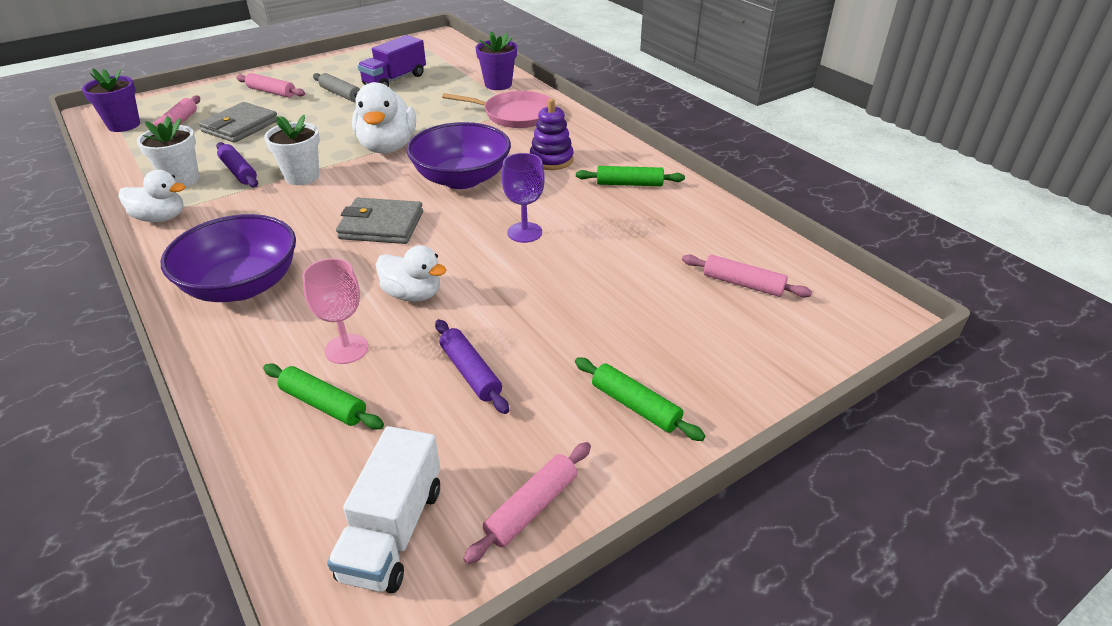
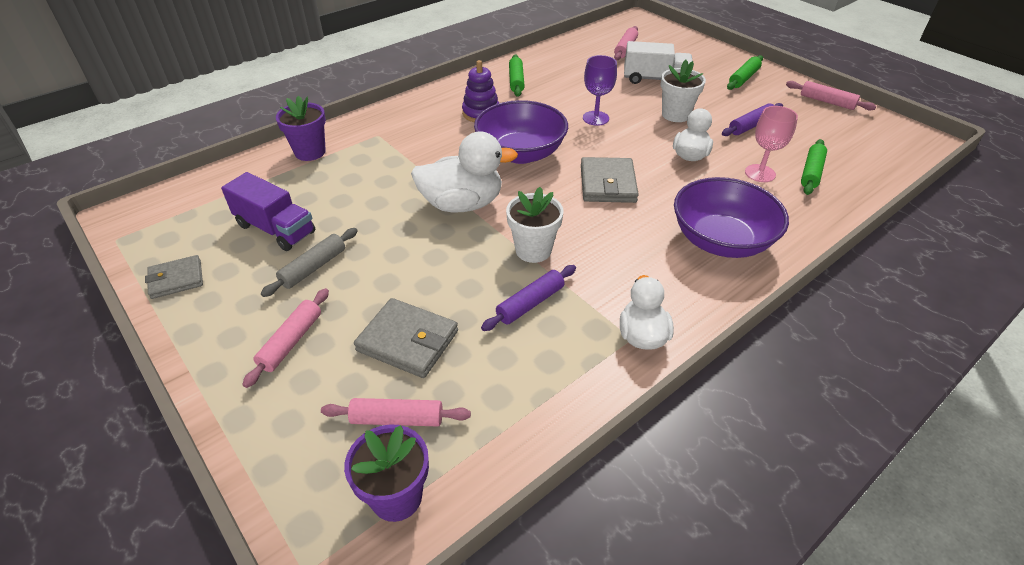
camera: 95 degrees left, 5 degrees up
(181, 180) = (558, 350): white flower pot -> white flower pot (675, 115)
(357, 57) = (176, 279): none -> grey wallet
(393, 531) = (871, 136): white truck -> white truck (655, 79)
(515, 115) = (389, 136): pink pan -> none

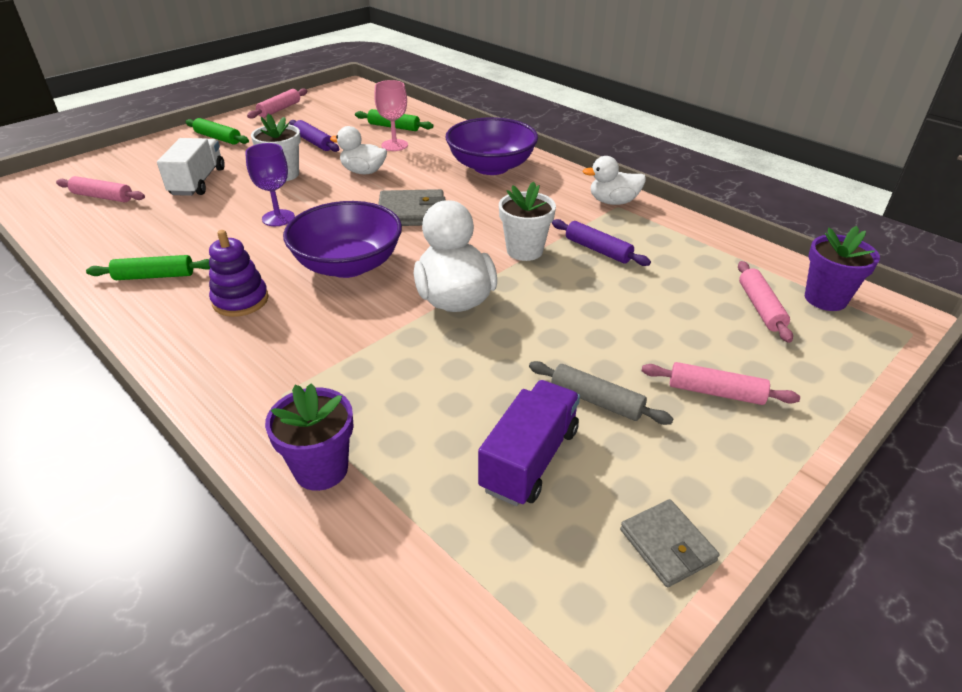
camera: 95 degrees left, 5 degrees down
(408, 341) = (674, 313): grey wallet -> none

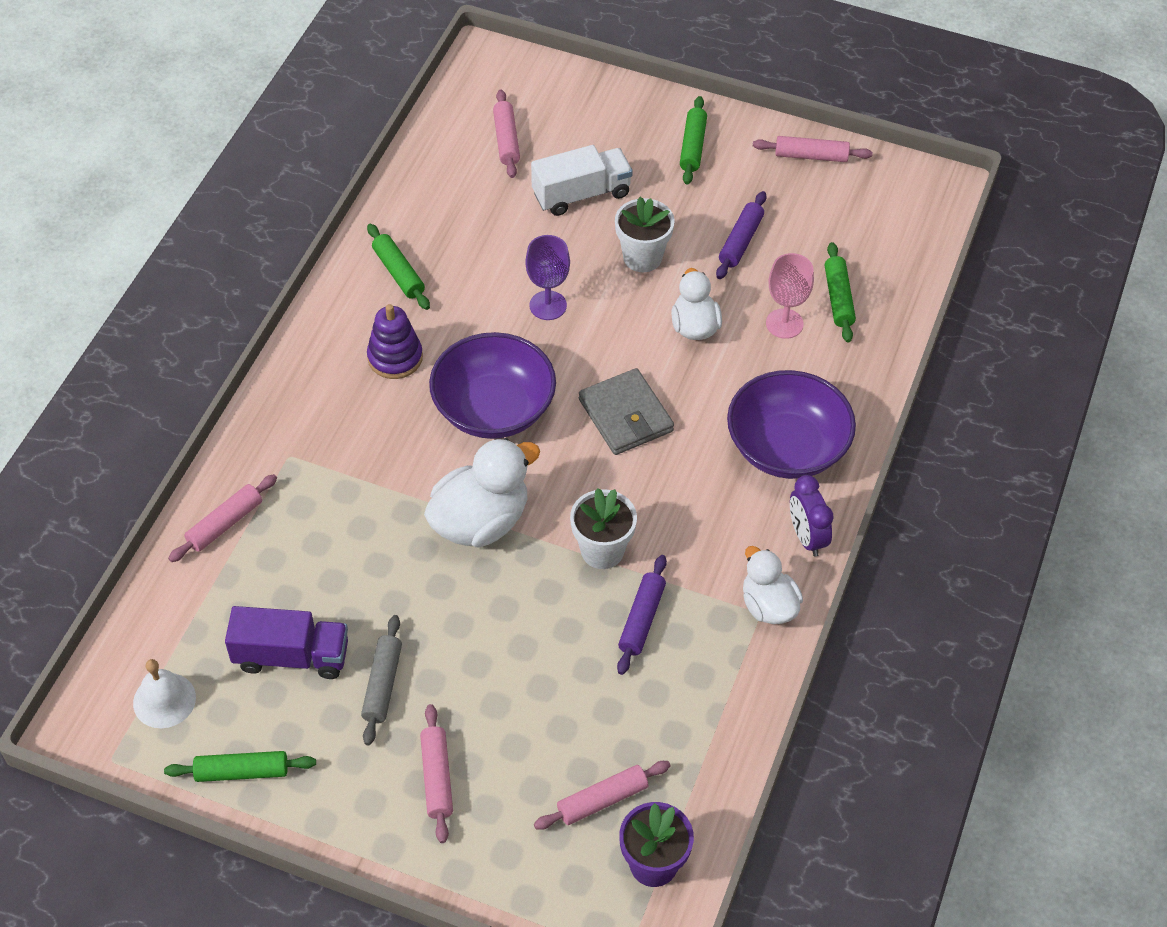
camera: 65 degrees right, 15 degrees up
(321, 469) = (225, 524): purple flower pot -> pink rolling pin
(534, 600) = (164, 700): none -> white bell
(566, 177) = (806, 537): none -> purple clock
(667, 545) = (242, 771): grey wallet -> green rolling pin

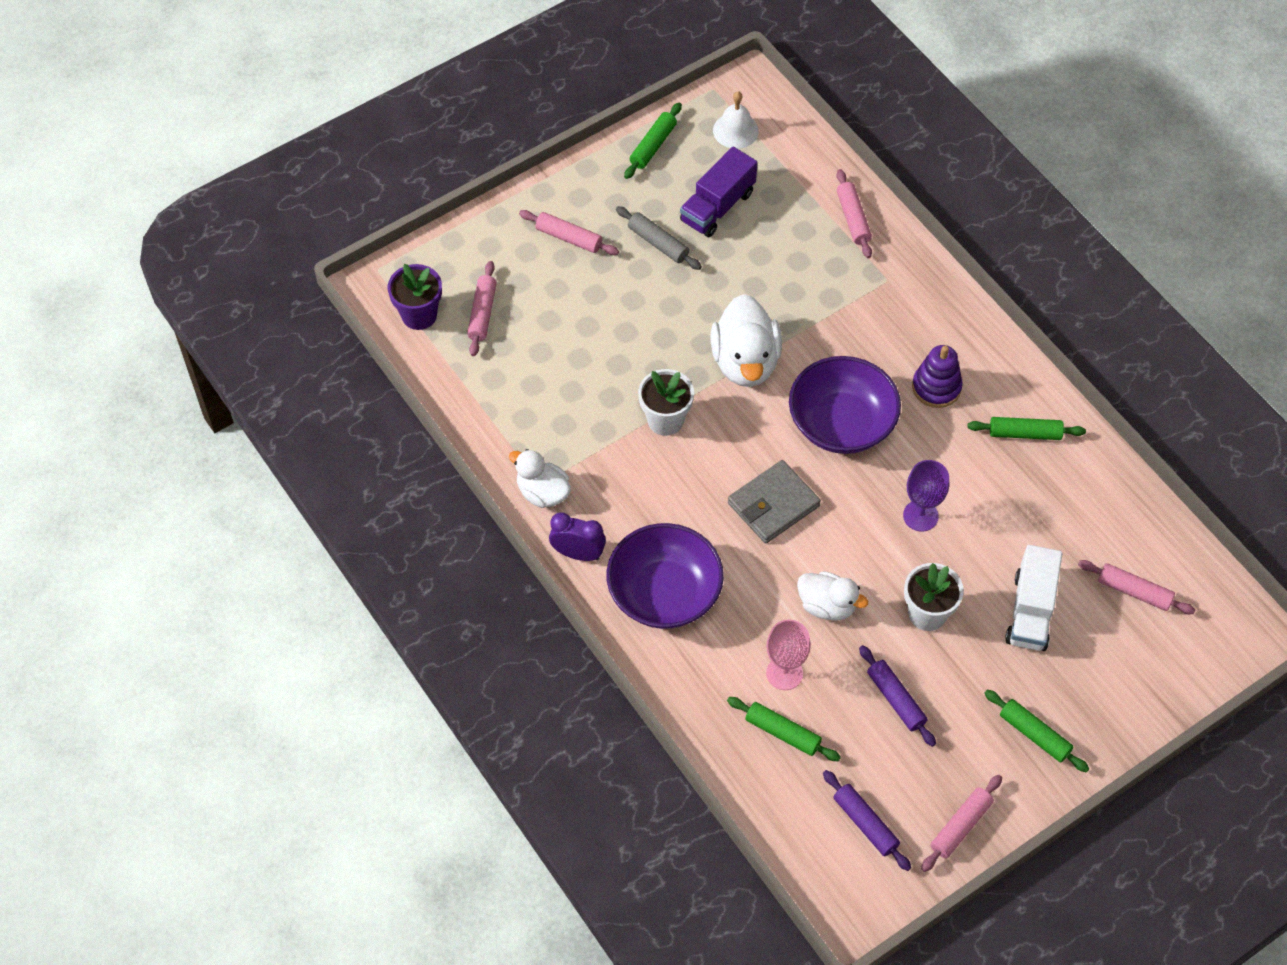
camera: 125 degrees right, 5 degrees up
(625, 415) = (773, 504): grey wallet -> grey wallet turned 45 degrees counterclockwise
(641, 619) = (592, 410): purple rolling pin -> purple rolling pin (865, 823)
(768, 606) = (542, 492): white duck -> white duck turned 150 degrees counterclockwise

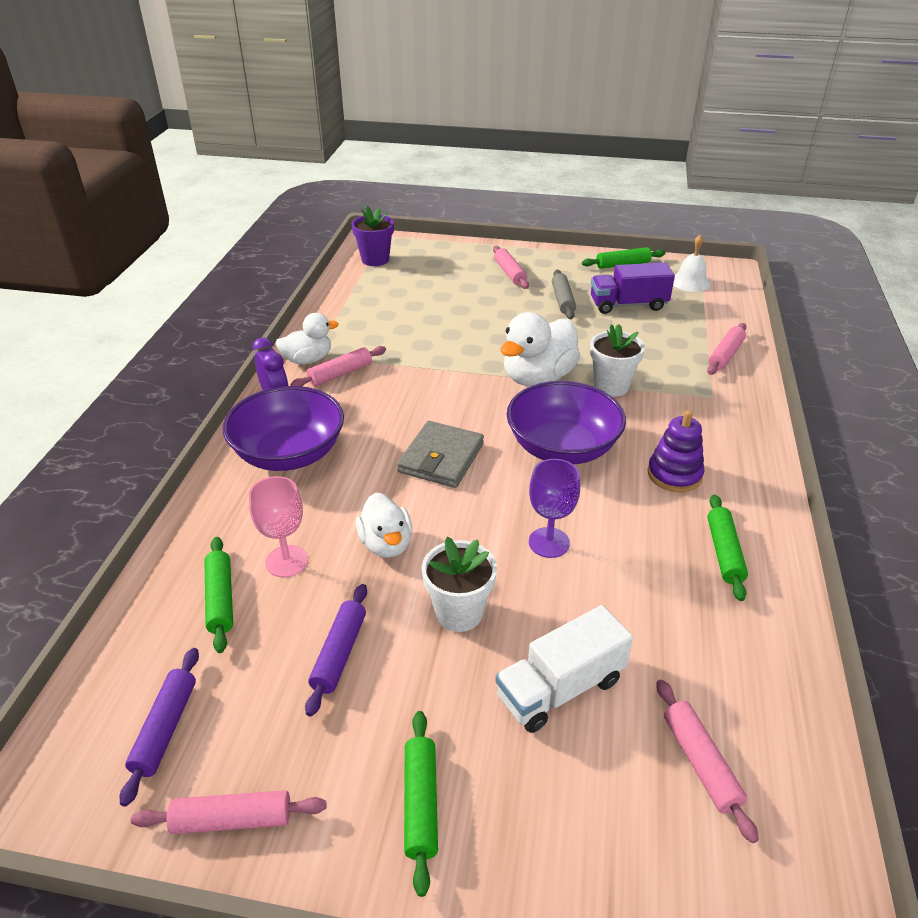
camera: 45 degrees right, 20 degrees down
(482, 313) = (409, 275): pink rolling pin -> pink rolling pin (340, 374)
(542, 492) = (308, 360): white duck -> white duck turned 75 degrees clockwise
(665, 420) = (438, 373): white flower pot -> white flower pot (611, 386)
(773, 504) = (441, 458): grey wallet -> grey wallet turned 75 degrees counterclockwise
(1025, 433) = (724, 552): green rolling pin -> green rolling pin turned 45 degrees clockwise

